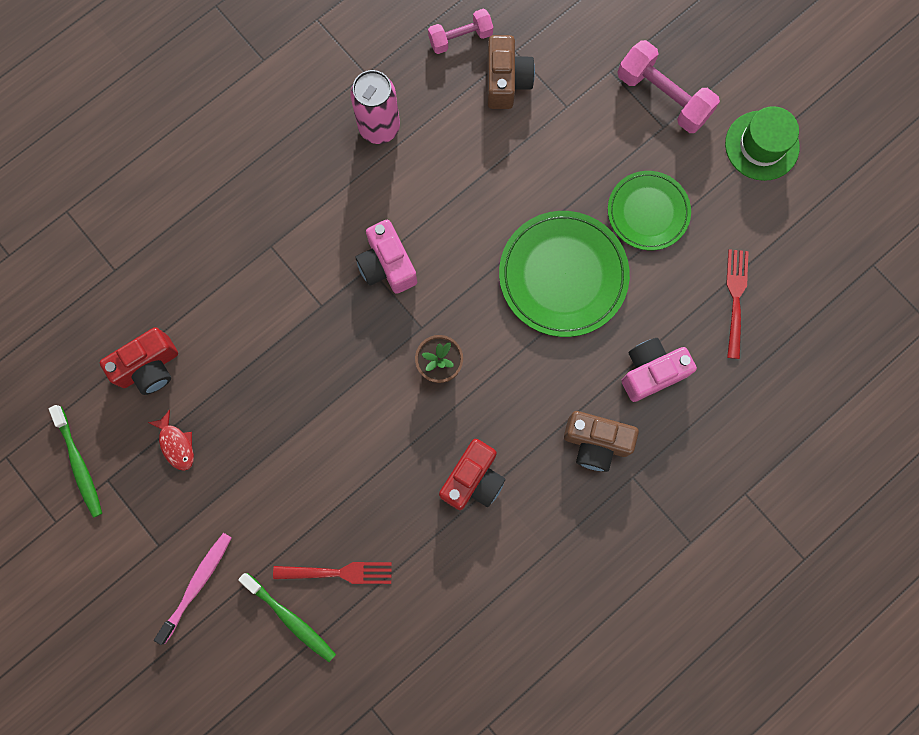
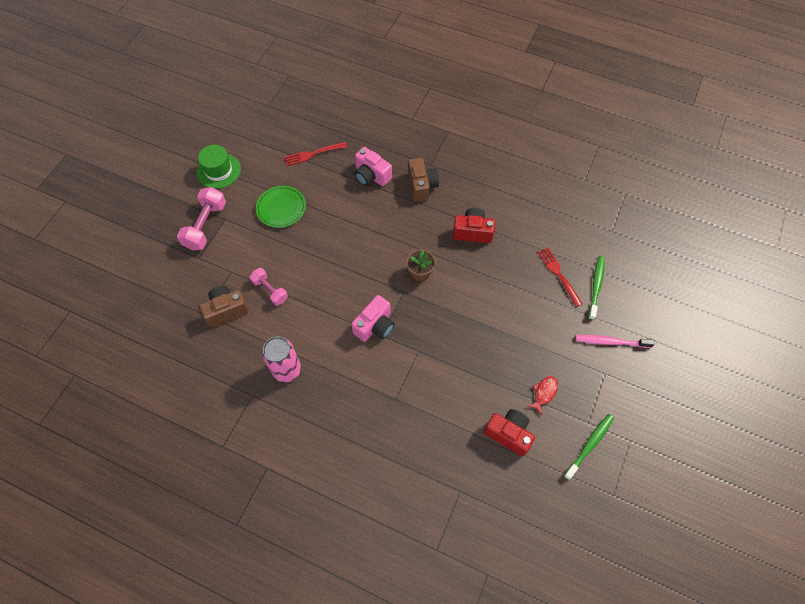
camera: 115 degrees left, 15 degrees down
(460, 38) = (205, 349): pink dumbbell -> pink dumbbell (270, 290)
(563, 275) = (338, 234): green plate -> none

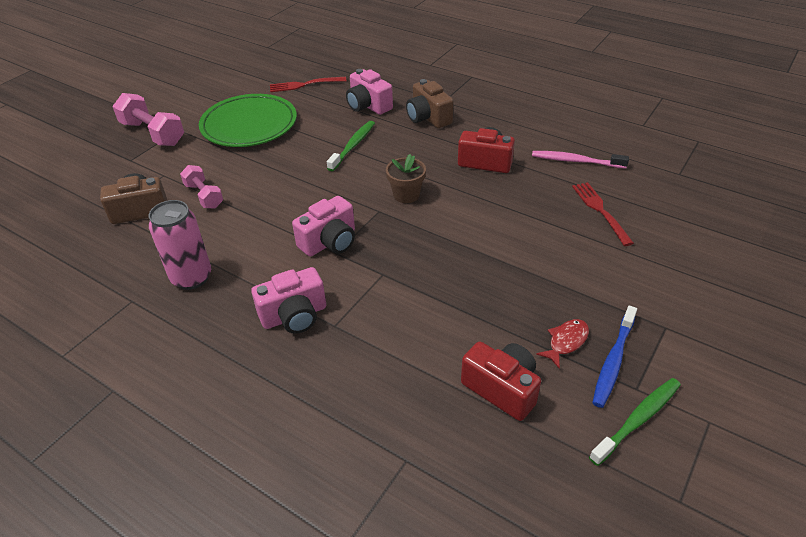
camera: 10 degrees right, 20 degrees down
(206, 226) = (153, 133): pink dumbbell -> pink dumbbell turned 75 degrees counterclockwise
(218, 171) = (190, 91): green hat -> none
(281, 208) = (249, 125): green plate -> green plate, size x1.54
(367, 394) = (294, 315): none -> pink camera
(421, 186) = (428, 118): brown camera -> brown camera turned 150 degrees clockwise
(573, 404) = (613, 361): none -> blue toothbrush
(596, 286) = (655, 227): green toothbrush -> green toothbrush (353, 146)
(610, 342) = (676, 290): pink toothbrush -> pink toothbrush (576, 161)

